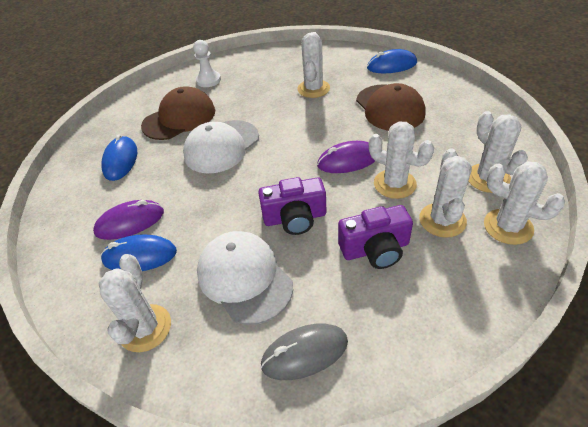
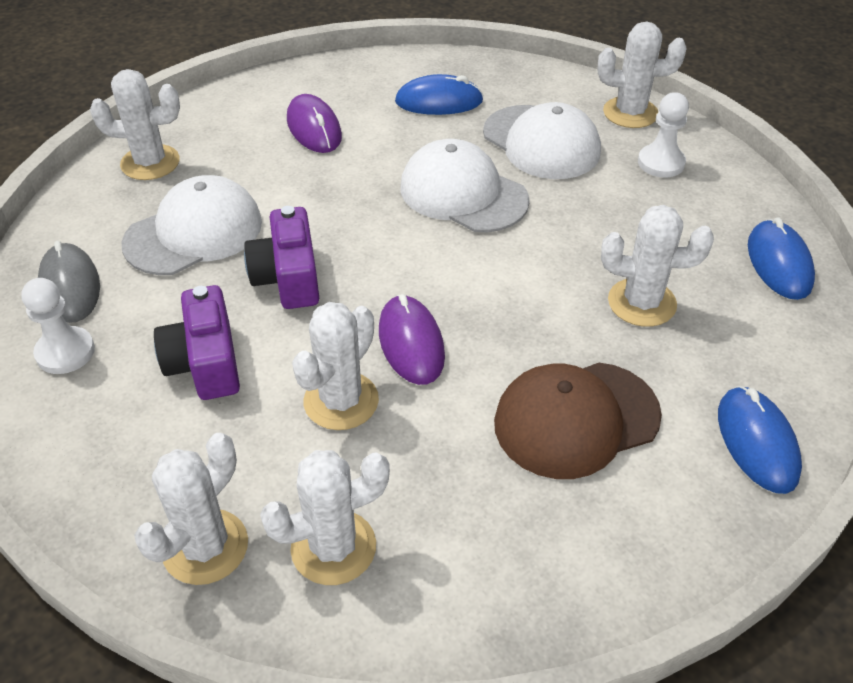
camera: 85 degrees right, 0 degrees up
(140, 256) = (255, 144): blue mouse -> blue mouse (779, 263)
(179, 118) = (541, 142): brown cap -> white cap
(377, 337) = (65, 352): none -> white pawn
(442, 220) = (242, 454): white cactus -> white cactus (630, 113)

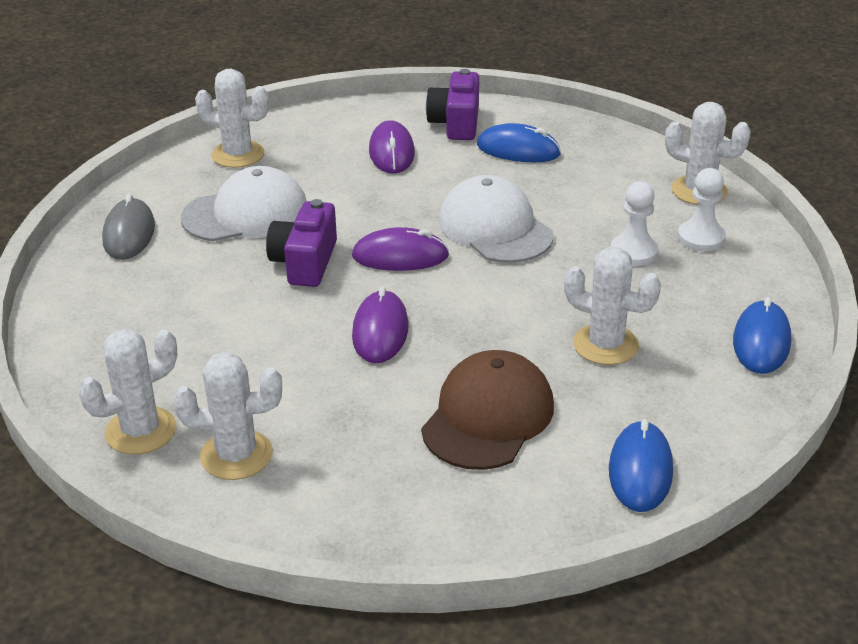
camera: 20 degrees right, 10 degrees down
(65, 352) = (103, 279): white pawn -> white pawn (633, 252)
(205, 362) = (205, 309): purple camera -> purple camera (456, 123)
(341, 401) = (298, 359): white cactus -> none
(385, 247) = (400, 256): none -> purple mouse
(541, 142) = (594, 200): white cap -> none
(576, 419) = (488, 417): brown cap -> brown cap turned 120 degrees clockwise

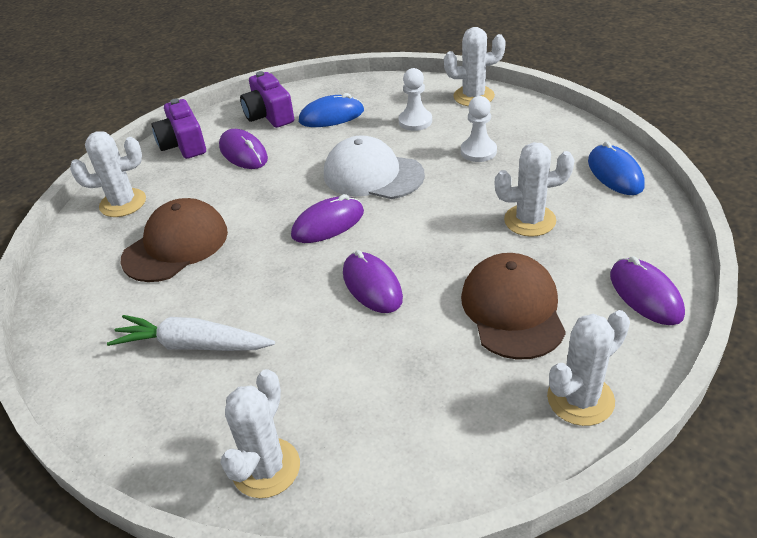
camera: 30 degrees left, 5 degrees up
(129, 234) = (89, 305): grey mouse -> none
(178, 306) = (192, 345): none -> white carrot
(236, 455) = (366, 443): white cactus -> white cactus (580, 399)
(246, 214) = (176, 245): white cap -> brown cap
(305, 262) = (261, 261): purple camera -> purple camera (183, 144)
(640, 470) = (645, 295): blue mouse -> purple mouse
(701, 238) = (508, 125): white pawn -> white pawn (415, 121)

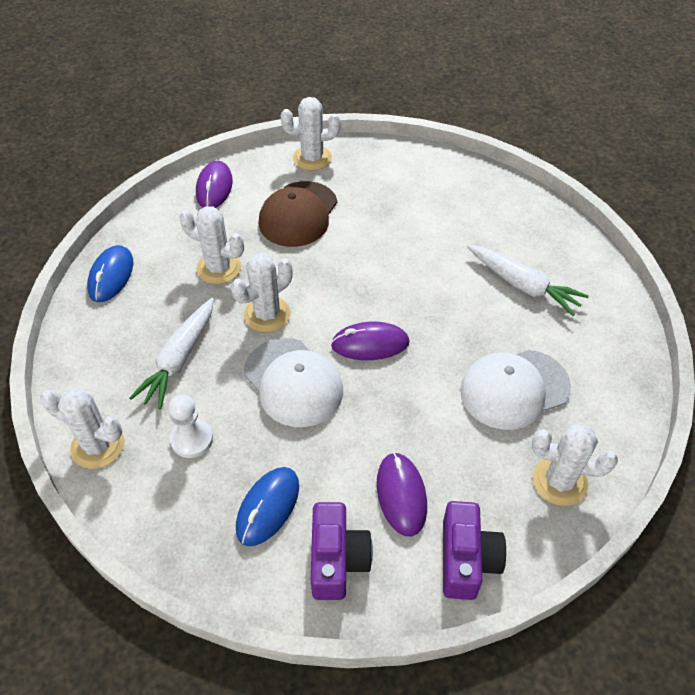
camera: 155 degrees left, 10 degrees up
(176, 245) = (514, 389): brown cap -> white cap
(266, 468) = (499, 196): white cactus -> white cactus (267, 314)
(331, 116) = (268, 507): blue mouse -> blue mouse turned 75 degrees counterclockwise
(372, 285) = (373, 271): purple mouse -> none
(478, 151) = (179, 359): white pawn -> white carrot

